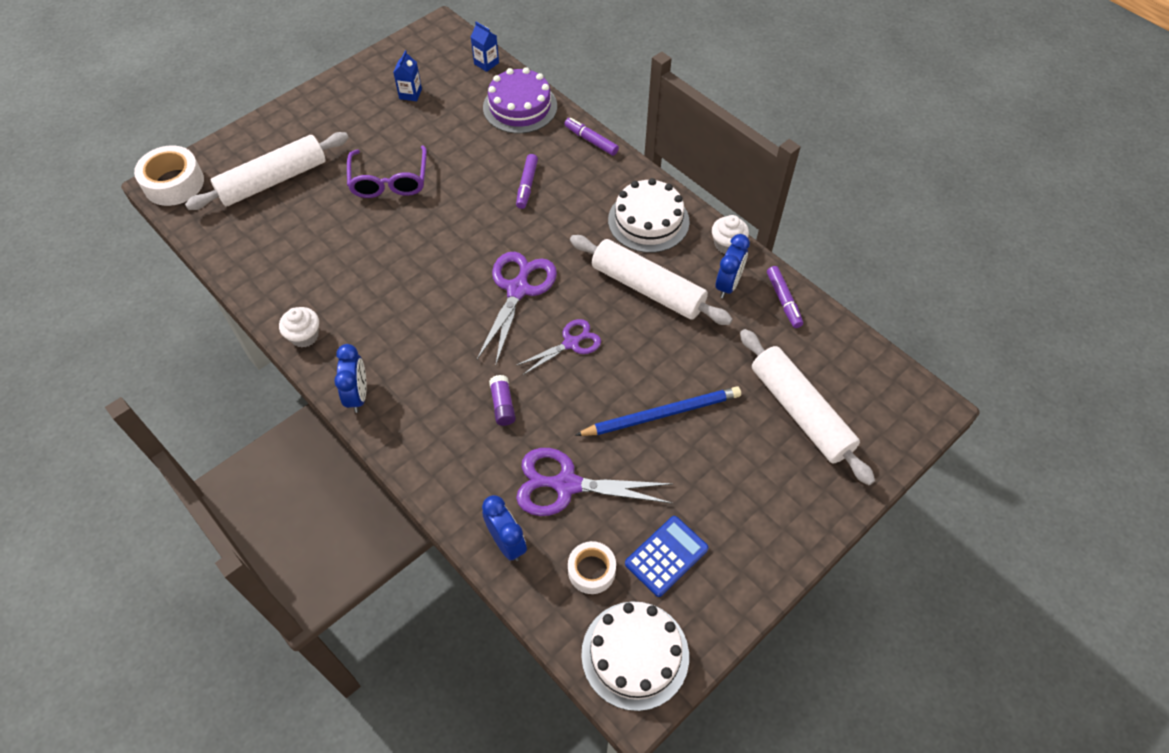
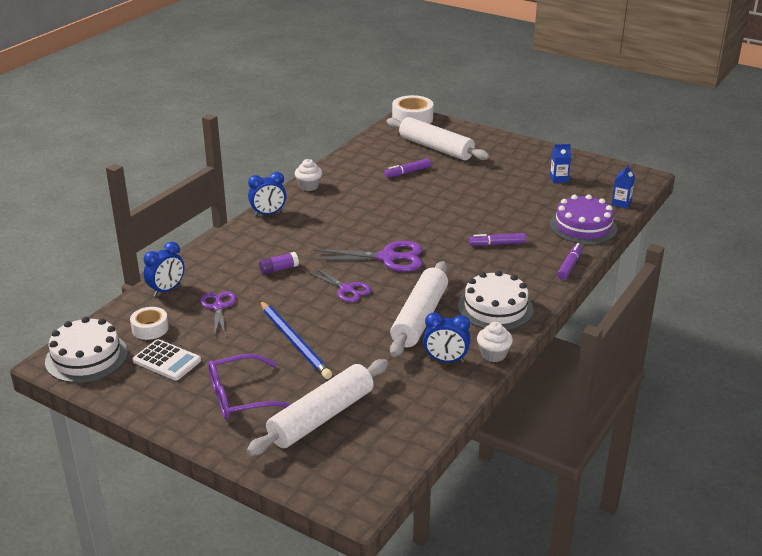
camera: 75 degrees right, 25 degrees down
(389, 181) = (463, 188): purple glasses -> purple glasses (241, 397)
(566, 485) = (218, 307): purple scissors -> purple scissors, size x0.63
(666, 556) = (167, 361): blue calculator -> white calculator
(783, 300) = (444, 395): purple marker -> purple marker (407, 172)

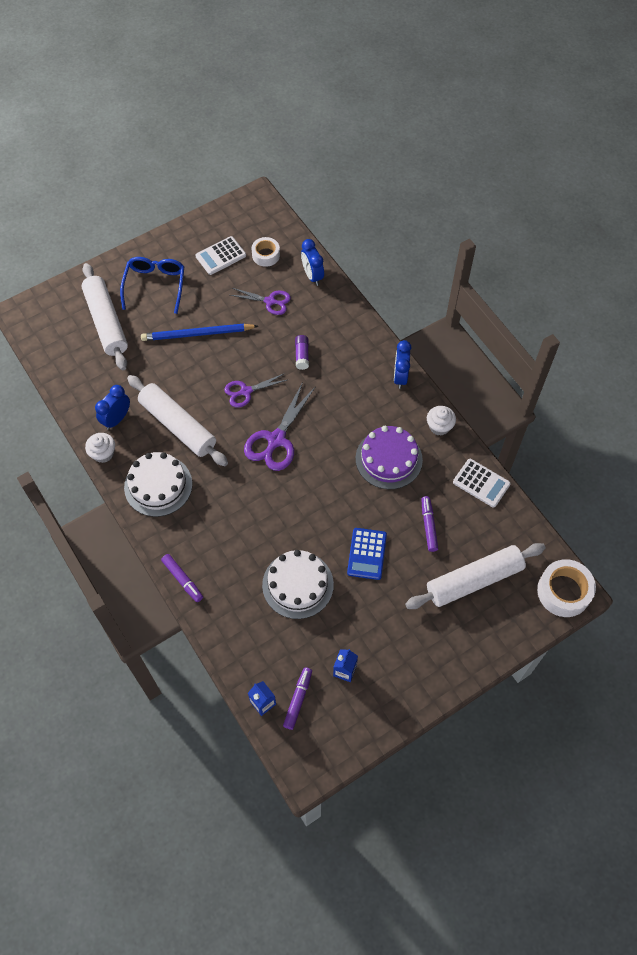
camera: 115 degrees right, 30 degrees up
(86, 357) = (252, 215): white cake -> white cake (297, 584)
(241, 397) = (155, 285): purple glasses -> blue glasses
(349, 160) = (481, 483): none -> white calculator
(457, 191) = (366, 554): none -> blue calculator
(497, 244) = (251, 538): purple marker -> purple marker (298, 699)
(583, 226) = (239, 634): purple cake -> purple cake (388, 459)

